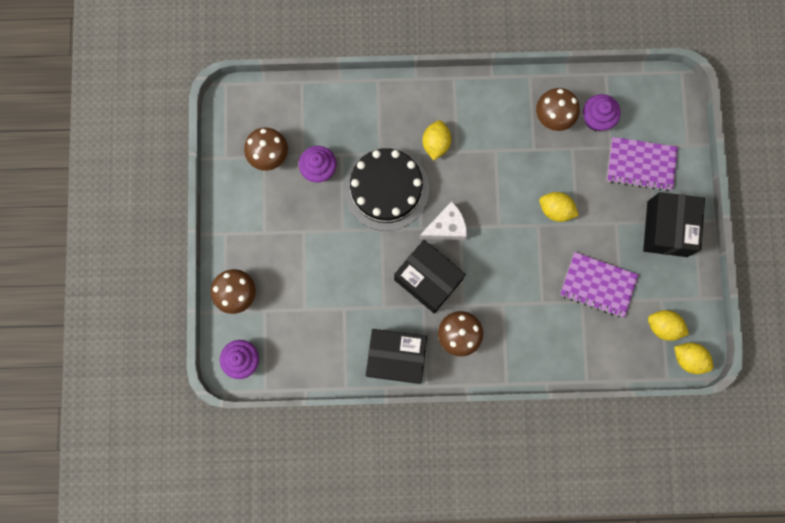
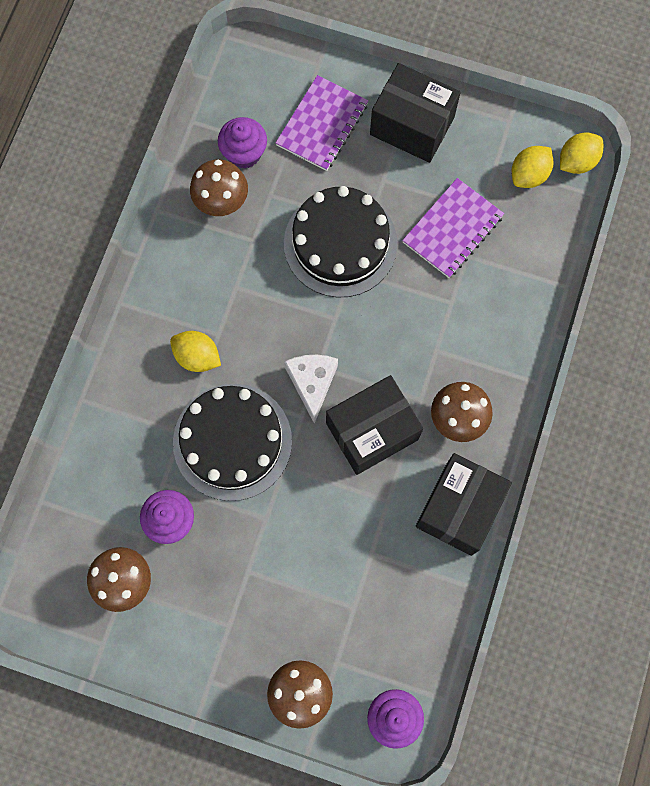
camera: 70 degrees left, 5 degrees down
(555, 210) = (340, 243): yellow lemon -> black cake

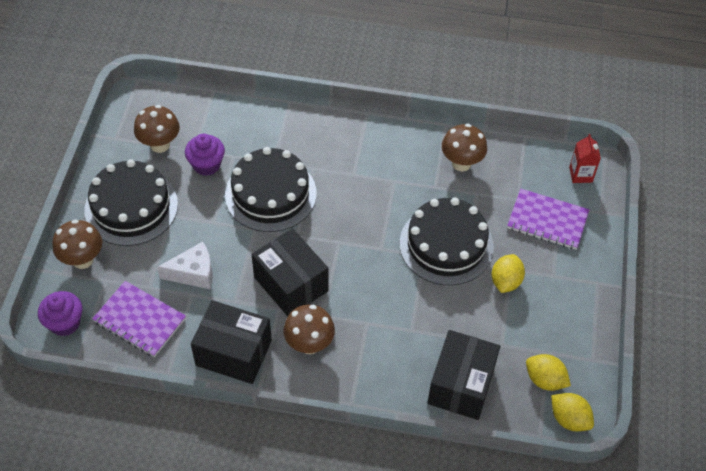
camera: 80 degrees right, 20 degrees down
(197, 357) = (333, 164): yellow lemon -> yellow lemon (505, 281)
(225, 625) = (131, 207): none -> black cake
(244, 153) = (507, 172): purple cupcake -> none
(261, 73) = (580, 174): none -> red carton
(312, 383) = (324, 239): white cheese -> white cheese (193, 273)
(412, 126) = (565, 285): black box -> black box (461, 385)
(452, 229) = (478, 324): purple notebook -> purple notebook (140, 320)

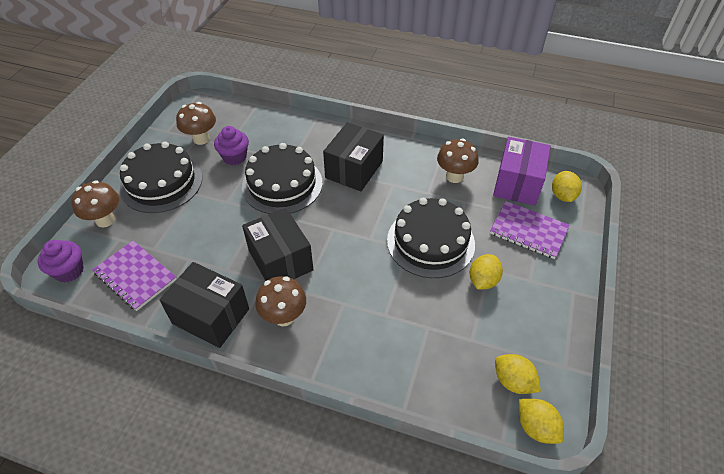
camera: 10 degrees right, 5 degrees down
(193, 273) = (196, 241): white cheese -> none
(461, 385) = (425, 376): black box -> black box (354, 169)
(531, 165) = (517, 184): none -> purple box
(580, 174) = (562, 196): red carton -> yellow lemon

